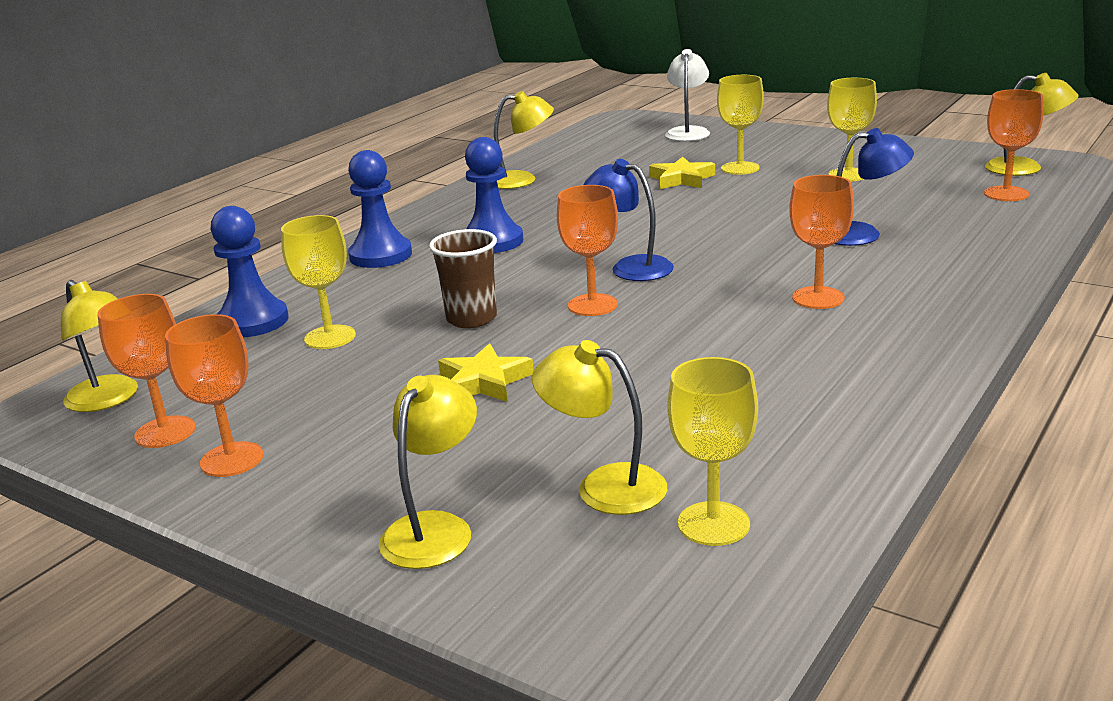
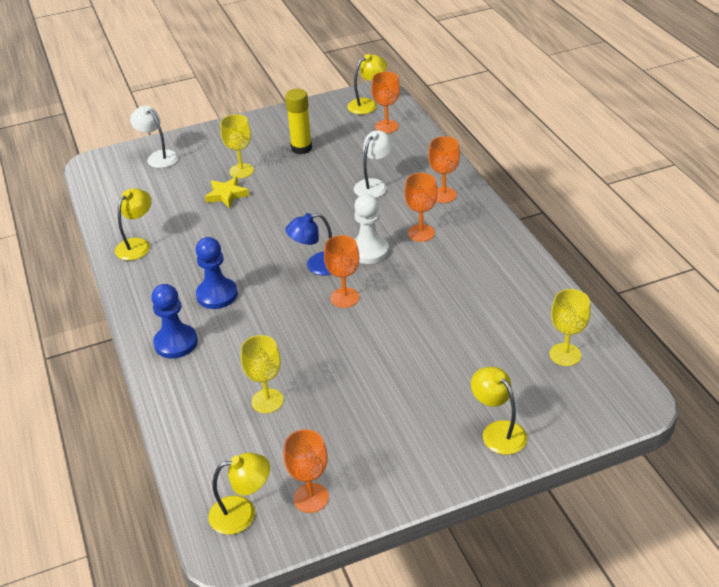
camera: 55 degrees left, 15 degrees up
(232, 459) = (369, 479): orange goblet -> orange goblet (443, 195)
(253, 321) = (206, 425): blue pawn -> none
(471, 319) = (309, 342): brown cup -> none
(484, 382) = (384, 366): yellow star -> none
(604, 486) = (512, 370): yellow lamp -> none
(715, 282) = (369, 251): none -> white pawn
(848, 175) = (301, 148): yellow goblet -> yellow glue stick
(862, 234) = (374, 185): blue lamp -> white lamp

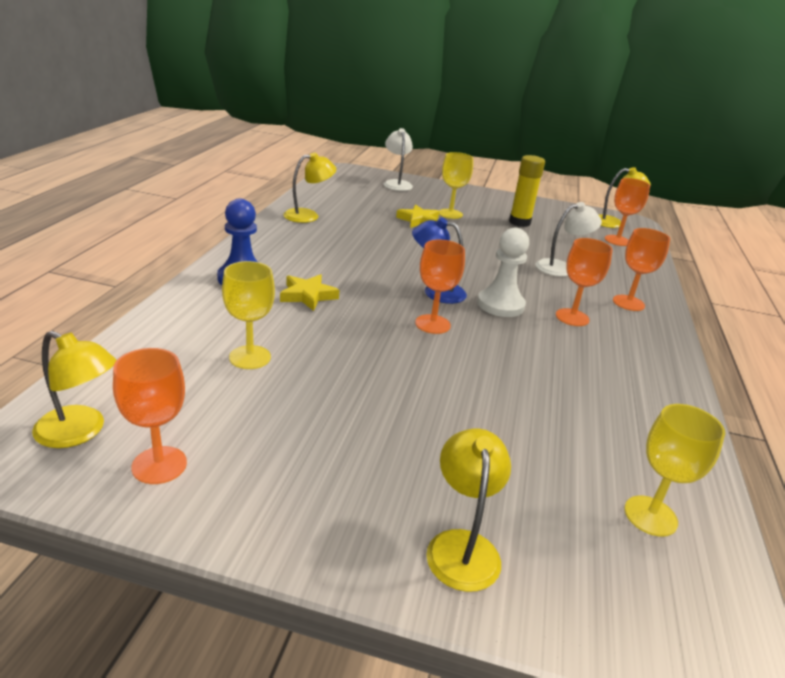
camera: 30 degrees right, 10 degrees down
(217, 295) = (322, 268): blue pawn -> none
(239, 327) = (308, 295): none -> yellow star

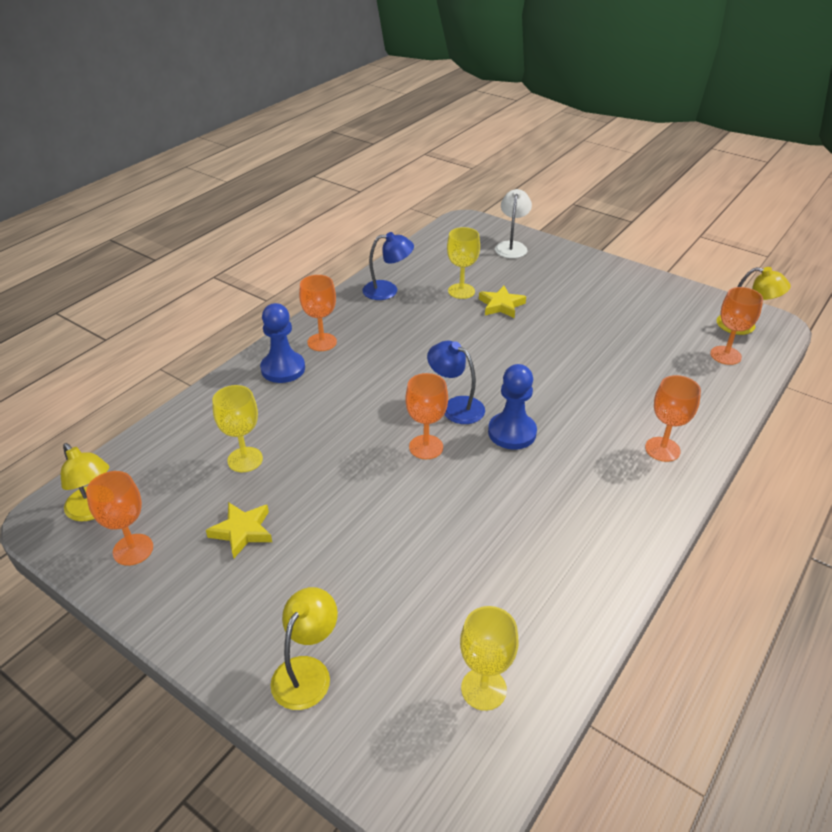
camera: 25 degrees right, 10 degrees up
(308, 215) = (388, 290): yellow lamp -> blue lamp
(308, 295) = (330, 396): yellow star -> yellow star (242, 531)
(450, 214) = (544, 298): yellow goblet -> yellow goblet (461, 291)
(500, 305) = (512, 432): white pawn -> blue pawn
(519, 222) = (619, 316): yellow glue stick -> none
(561, 267) = (619, 389): white lamp -> none
(572, 317) = (579, 459): orange goblet -> orange goblet (322, 342)

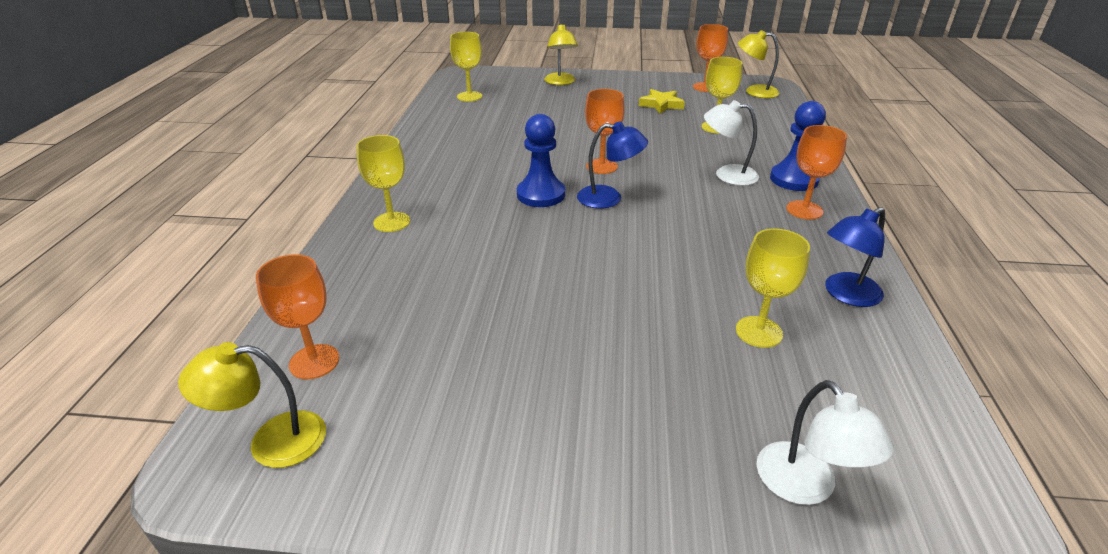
camera: 150 degrees right, 5 degrees down
(327, 393) = (727, 175): none -> white lamp
(501, 305) = (681, 328): yellow star -> none
(662, 449) = (392, 222): orange goblet -> yellow goblet

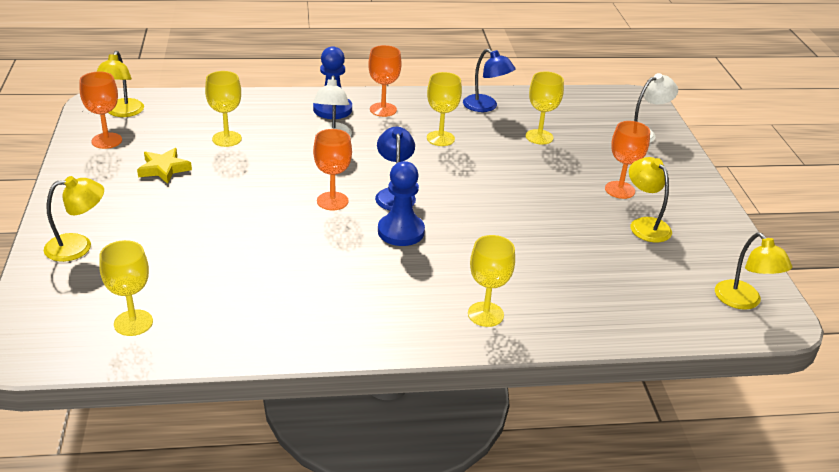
camera: 105 degrees left, 0 degrees up
(314, 362) = (676, 305): orange goblet -> orange goblet (619, 190)
(495, 387) = (645, 225): none -> yellow lamp
(737, 242) = (440, 138): none -> yellow goblet

